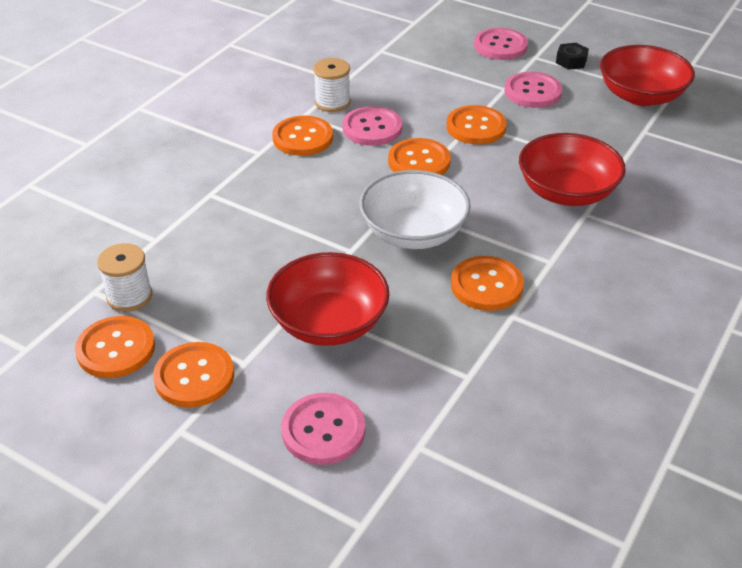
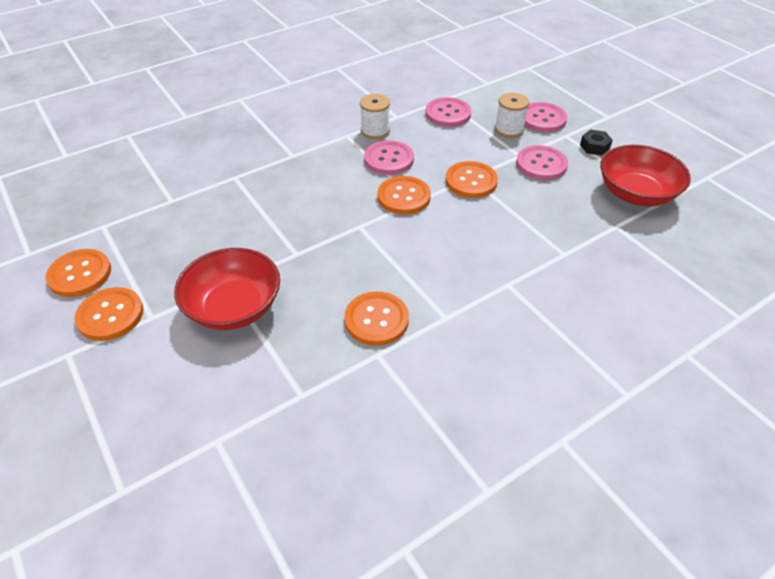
camera: 25 degrees right, 5 degrees up
(129, 296) = (120, 237): white spool -> white spool (509, 129)
(303, 138) = (332, 152): orange button -> none
(323, 430) = (159, 396): pink button -> pink button (448, 114)
(413, 232) = (354, 254): white bowl -> none
(566, 192) = (505, 260): red bowl -> none

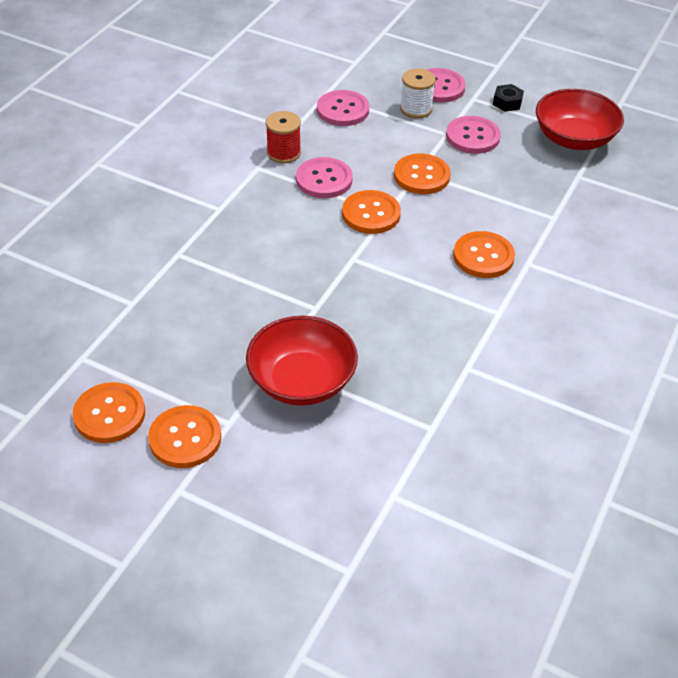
camera: 30 degrees left, 0 degrees up
(375, 131) = (283, 153): white spool -> red spool
(376, 320) = (442, 338): orange button -> orange button (483, 256)

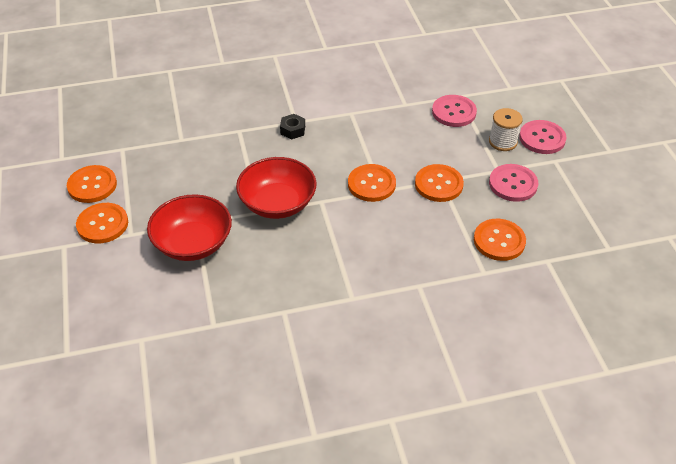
camera: 50 degrees right, 0 degrees up
(283, 153) = (378, 114): red spool -> none
(324, 179) = (376, 145): pink button -> none
(483, 256) = (397, 259): orange button -> orange button (499, 241)
(507, 102) = (575, 179): black nut -> black nut (293, 130)
(574, 138) = (586, 235): red bowl -> red bowl (277, 203)

